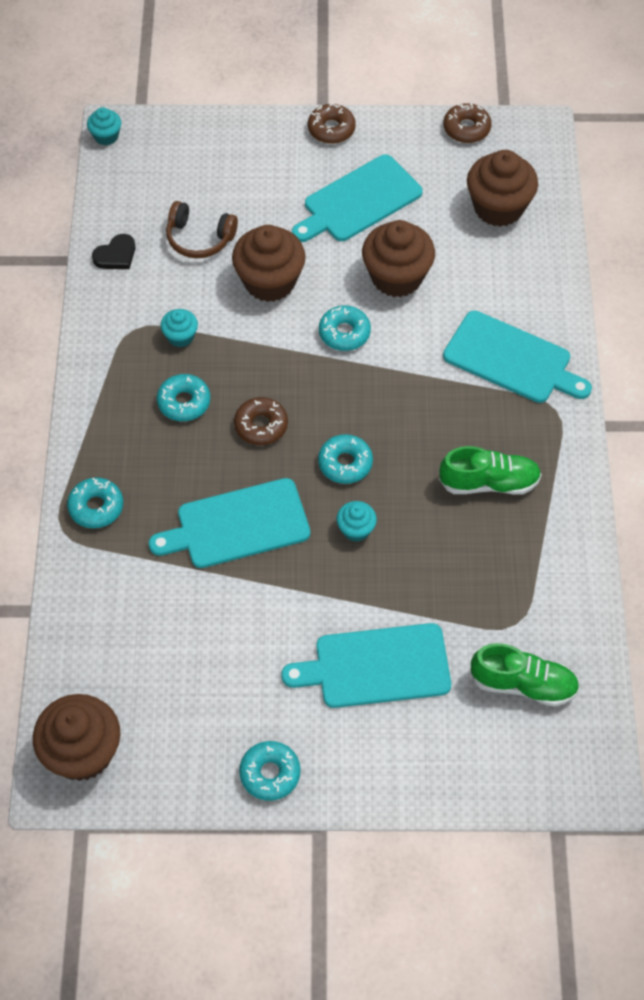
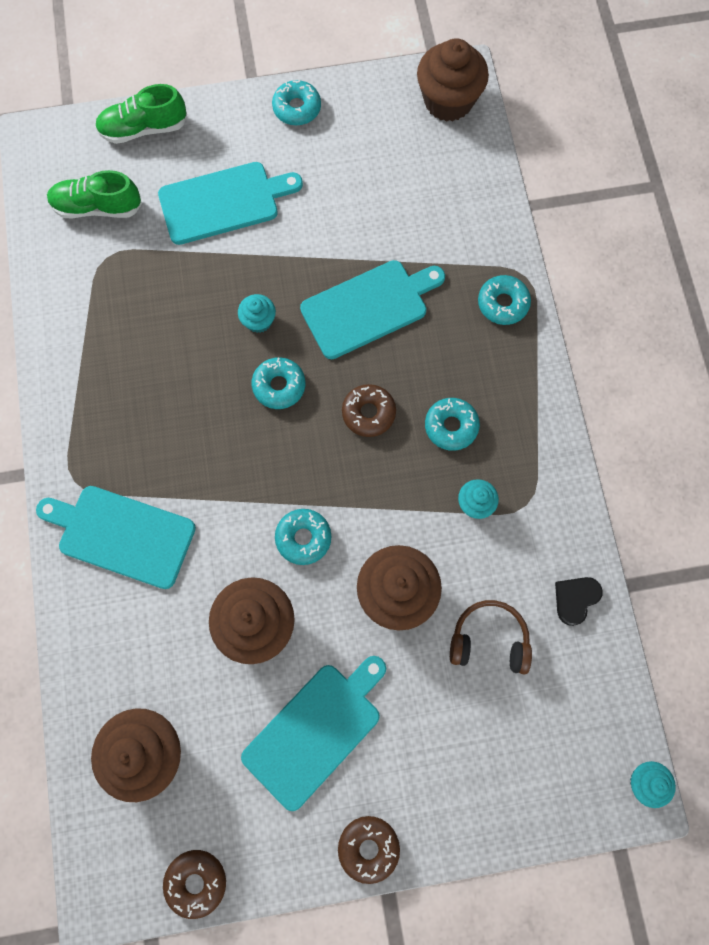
camera: 170 degrees right, 15 degrees up
(489, 482) = (137, 388): green shoe -> green shoe (144, 129)

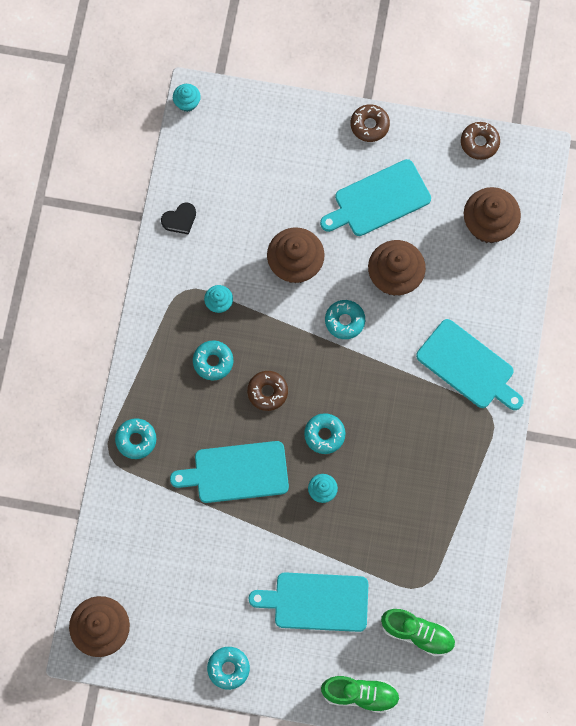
camera: 160 degrees left, 0 degrees up
(489, 640) = (247, 214): brown headphones -> none

